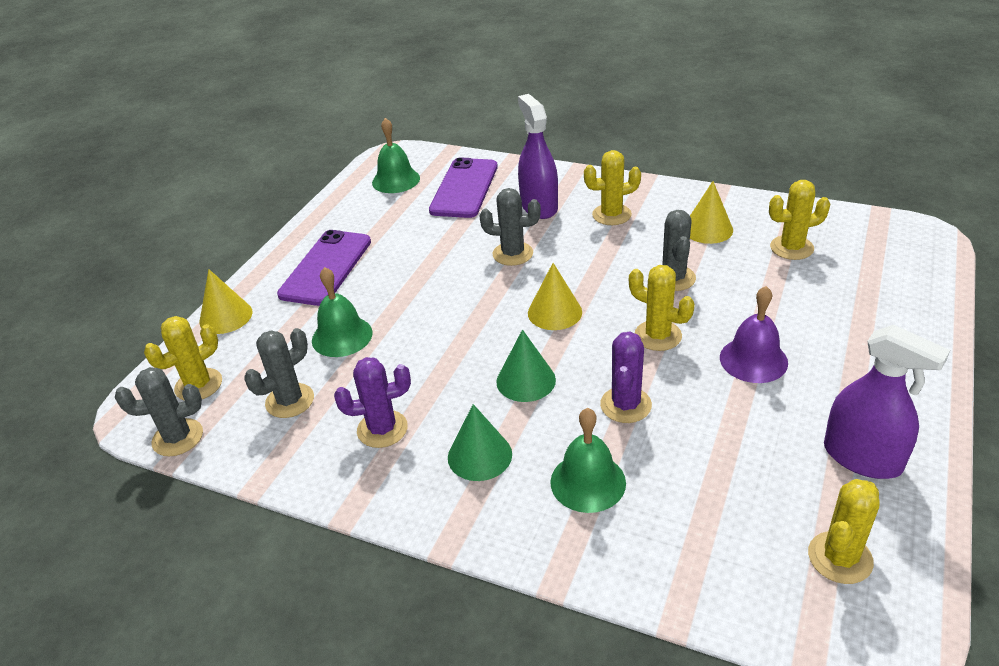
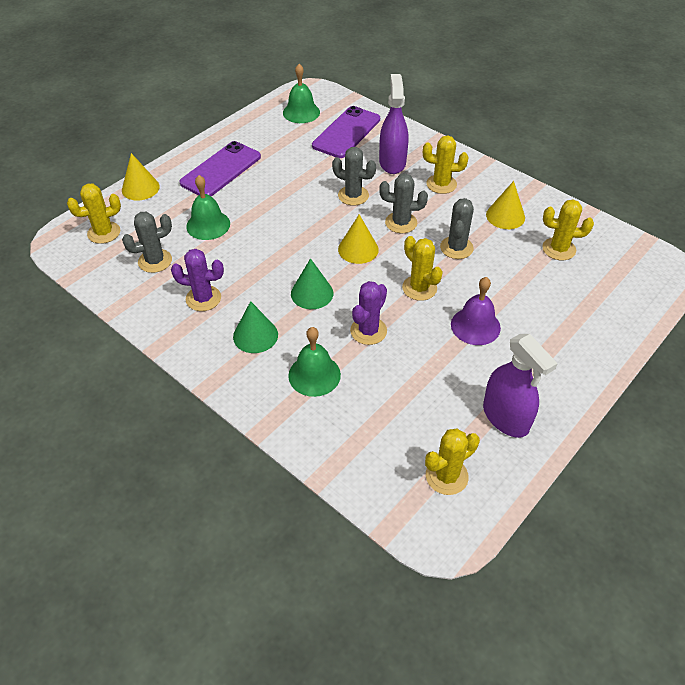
camera: 15 degrees right, 10 degrees up
(177, 438) = (77, 265): grey cactus -> grey cactus (401, 223)

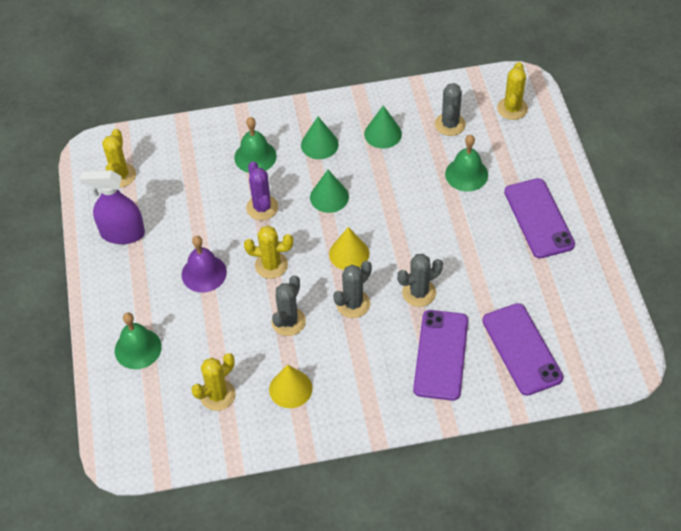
camera: 130 degrees right, 5 degrees up
(140, 188) = (556, 153): yellow cone -> none
(203, 298) = (383, 134): purple cactus -> green cone
(301, 112) = (590, 332): green bell -> green bell (138, 348)
(392, 162) = (441, 355): purple spray bottle -> purple phone
(441, 184) = (375, 372): yellow cactus -> none
(456, 248) = (288, 321): grey cactus -> grey cactus turned 60 degrees clockwise

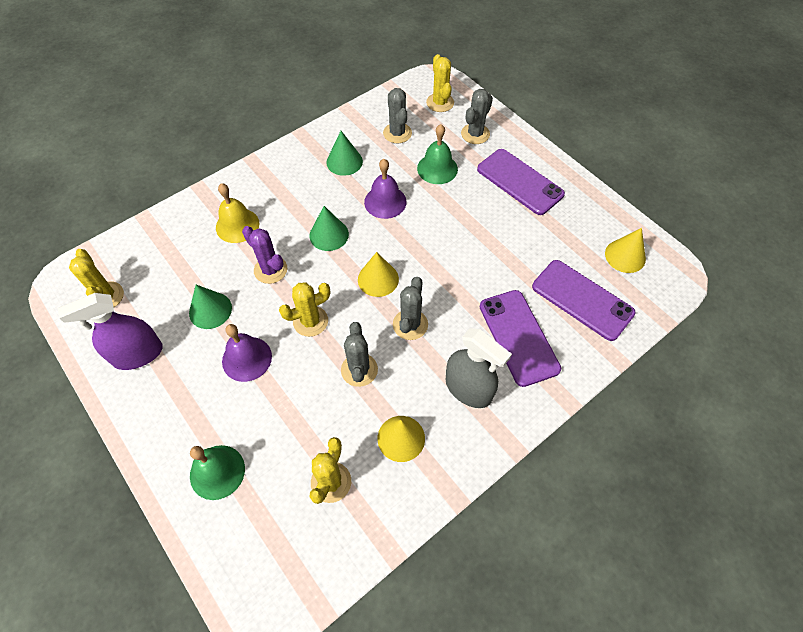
camera: 30 degrees left, 5 degrees up
(255, 156) = (237, 225): green bell -> yellow bell
(319, 144) = (292, 192): green cone -> green cone (210, 310)
(369, 377) = (468, 389): none -> grey spray bottle
(397, 187) = (385, 202): none -> purple bell
(419, 293) = (462, 288): grey cactus -> grey cactus (475, 134)
(592, 328) = (625, 256): none -> yellow cone

